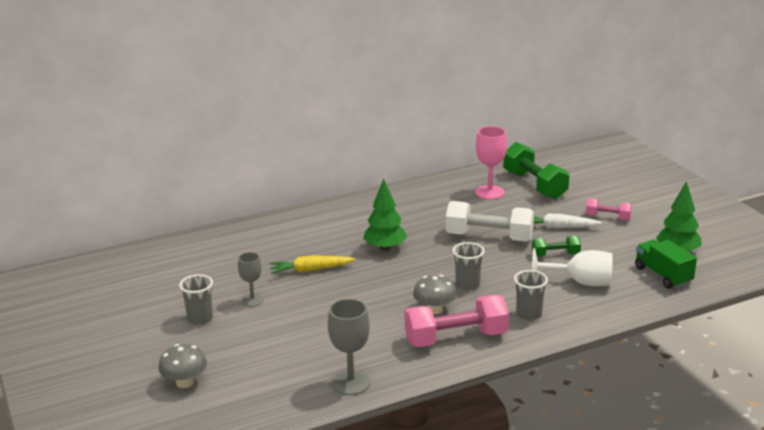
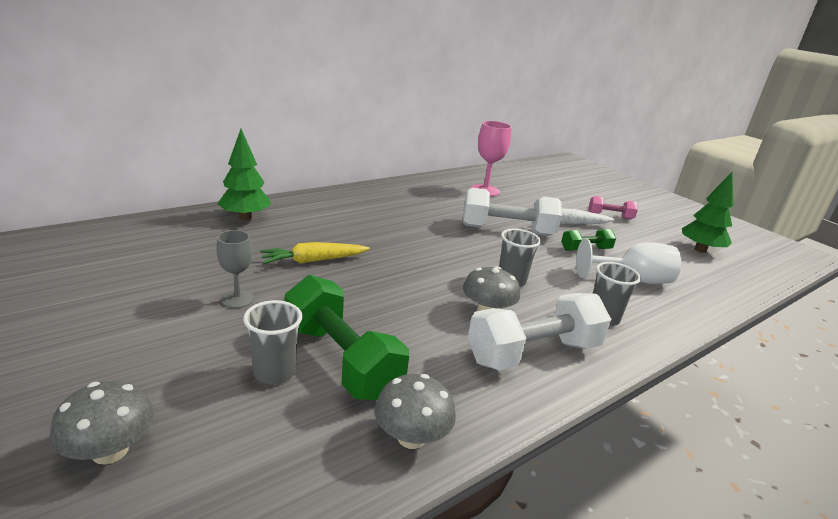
camera: 15 degrees left, 0 degrees up
(200, 319) = (155, 327): grey cup -> grey cup (274, 372)
(351, 383) = (411, 437): grey goblet -> grey mushroom
(385, 248) = (398, 238): green tree -> green tree (245, 217)
(456, 338) = (533, 353): pink dumbbell -> white dumbbell
(534, 185) = (523, 187): green dumbbell -> green dumbbell (341, 360)
(663, 275) = (708, 273): green truck -> none

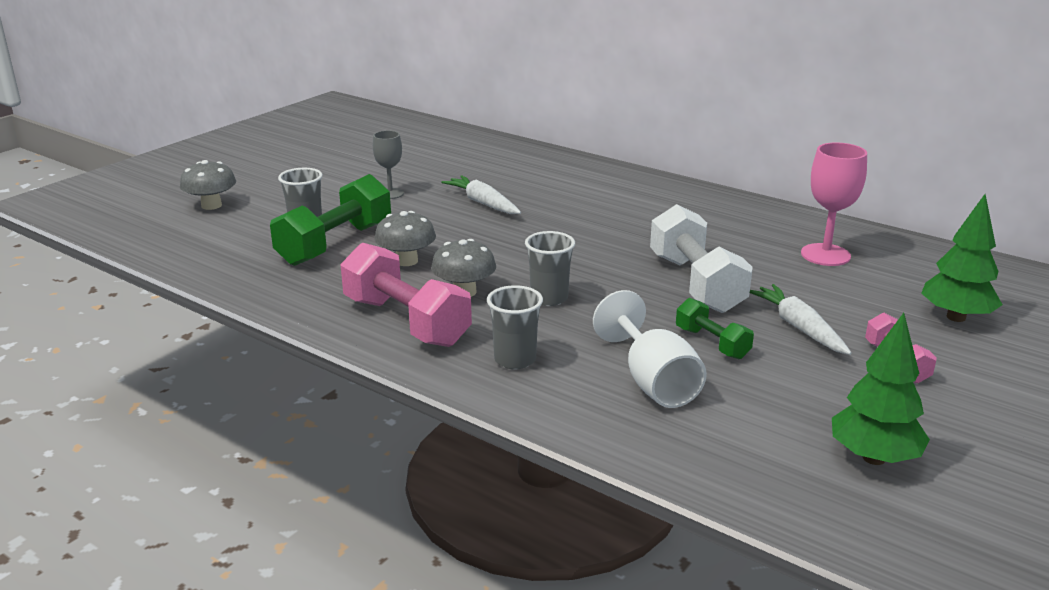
camera: 75 degrees right, 0 degrees up
(245, 217) = (536, 161): green tree -> green tree (956, 317)
(313, 261) = (483, 203): yellow carrot -> white carrot
(411, 437) = (259, 283): grey mushroom -> grey mushroom (406, 261)
(533, 353) = (406, 322): white dumbbell -> pink dumbbell

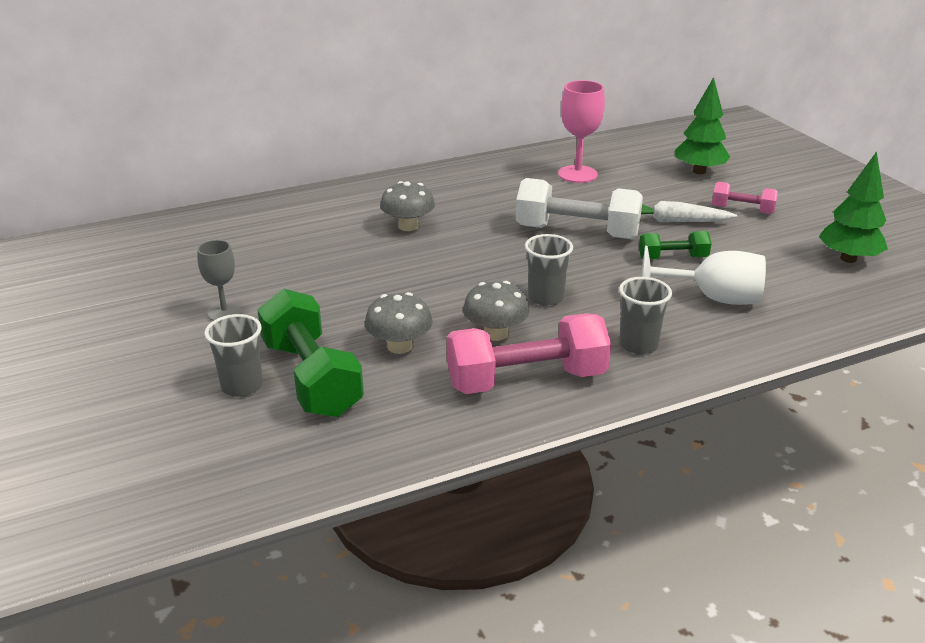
camera: 60 degrees left, 5 degrees up
(211, 205) = (86, 442): grey mushroom -> grey mushroom (408, 226)
(483, 203) = (317, 271): white carrot -> none

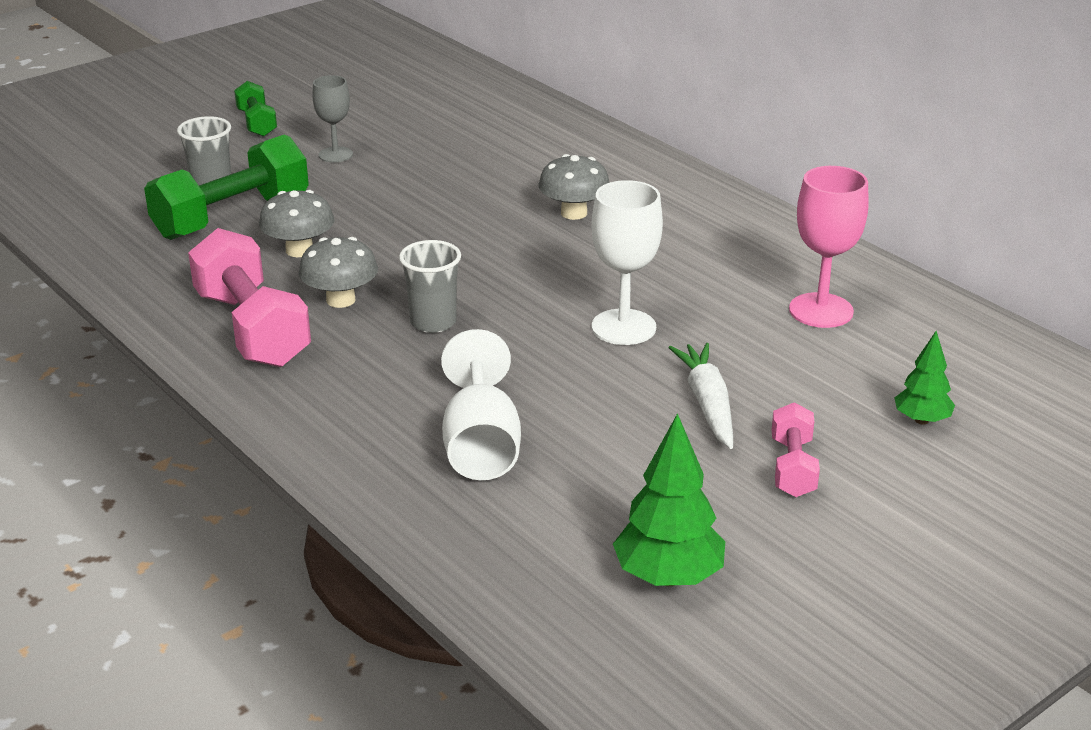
camera: 75 degrees right, 0 degrees up
(577, 232) = (623, 327): white dumbbell -> white goblet
(638, 345) = (343, 394): grey cup -> none
(672, 258) = (585, 408): green dumbbell -> green dumbbell (257, 123)
(699, 171) = (922, 420): green tree -> green tree, size x0.61

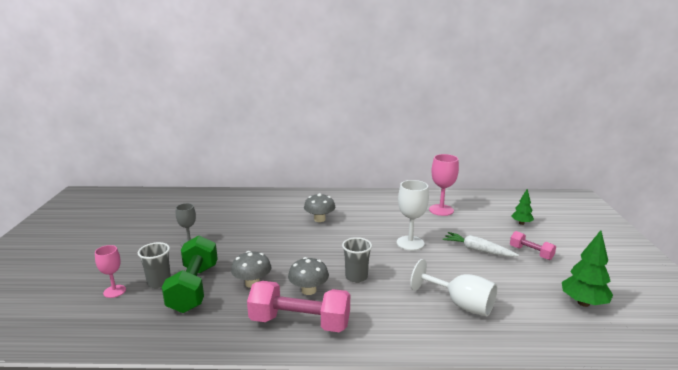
camera: 50 degrees left, 10 degrees down
(156, 173) = (114, 291): none -> pink goblet
(257, 123) = (125, 248): green dumbbell -> none

